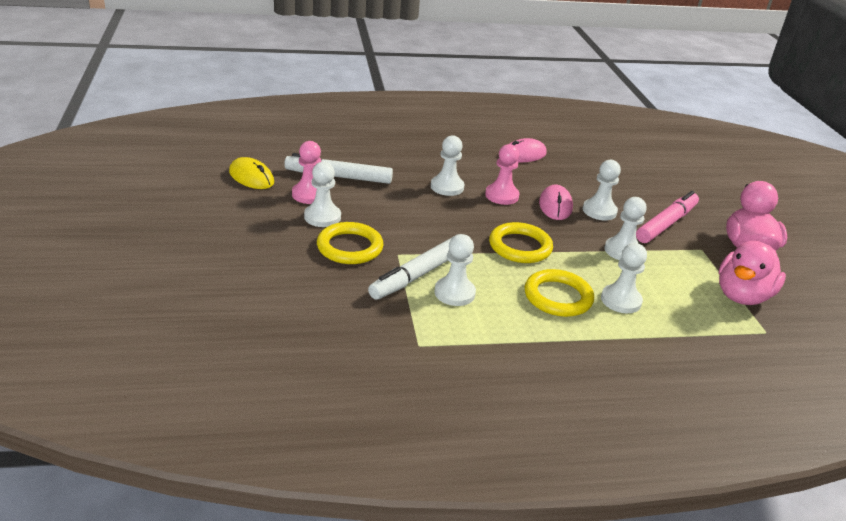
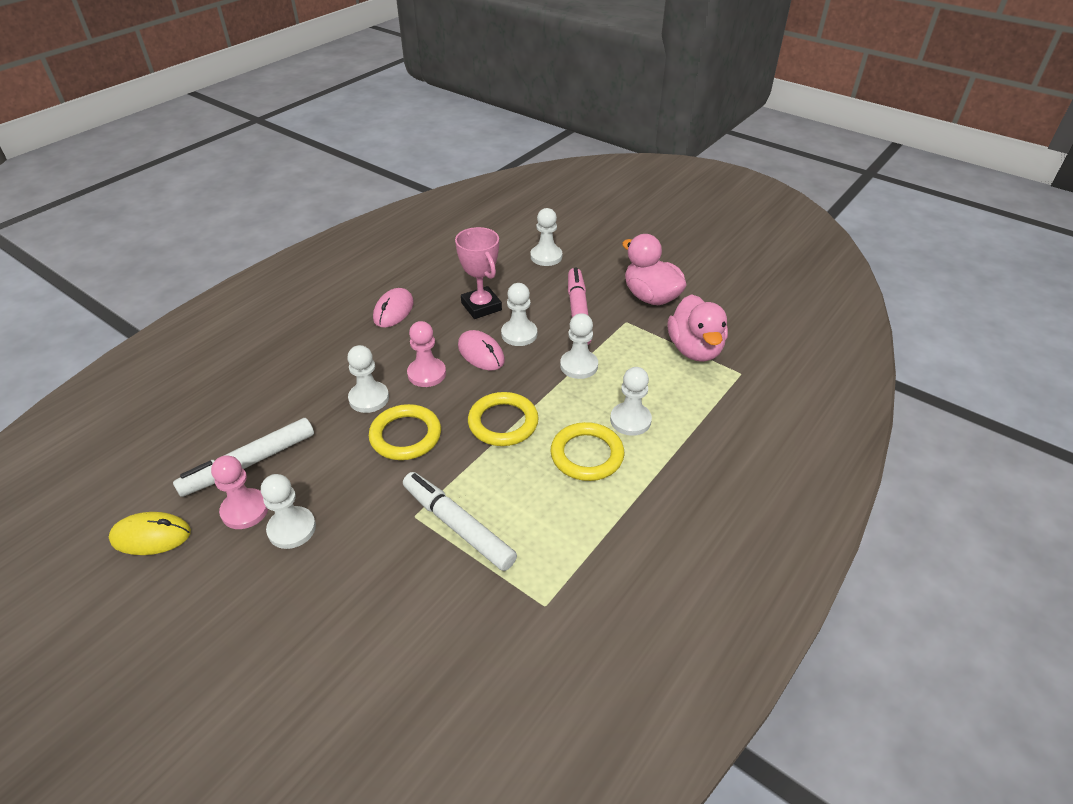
camera: 40 degrees left, 10 degrees up
(349, 247) = (361, 545): yellow ring -> yellow ring (405, 436)
(417, 275) = (458, 526): white marker -> white marker turned 135 degrees clockwise
(454, 293) = (509, 520): white pawn -> white pawn (546, 256)
(591, 183) = (481, 306): none -> pink trophy

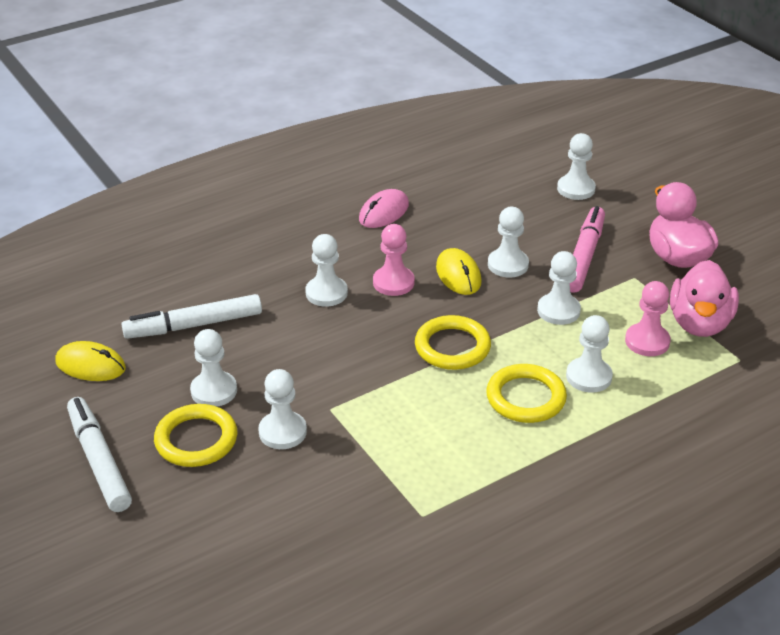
camera: 20 degrees right, 5 degrees down
(245, 510) = (177, 364): pink pawn -> pink pawn (647, 341)
(376, 554) = (282, 432): none -> white pawn
(405, 436) = (349, 336): yellow ring -> yellow ring (196, 440)
(458, 526) = (368, 428): white marker -> white marker (99, 461)
(481, 306) = (479, 227): pink trophy -> none
(481, 353) = (458, 275): pink mouse -> yellow mouse

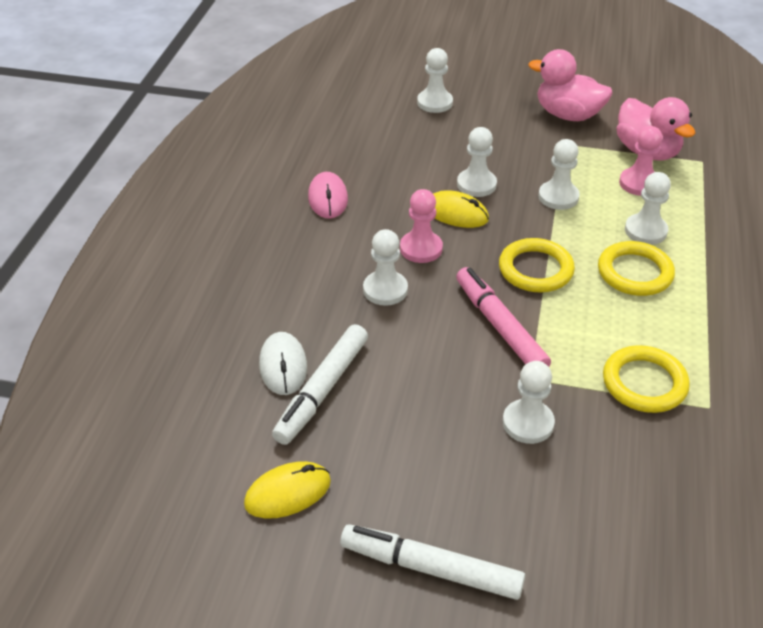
camera: 45 degrees left, 5 degrees up
(194, 296) = (283, 366): none -> white mouse
(196, 440) = (477, 483): yellow ring -> yellow ring (644, 383)
(214, 391) = (426, 432): white pawn -> none
(584, 256) = (514, 148): pink marker -> pink marker (500, 327)

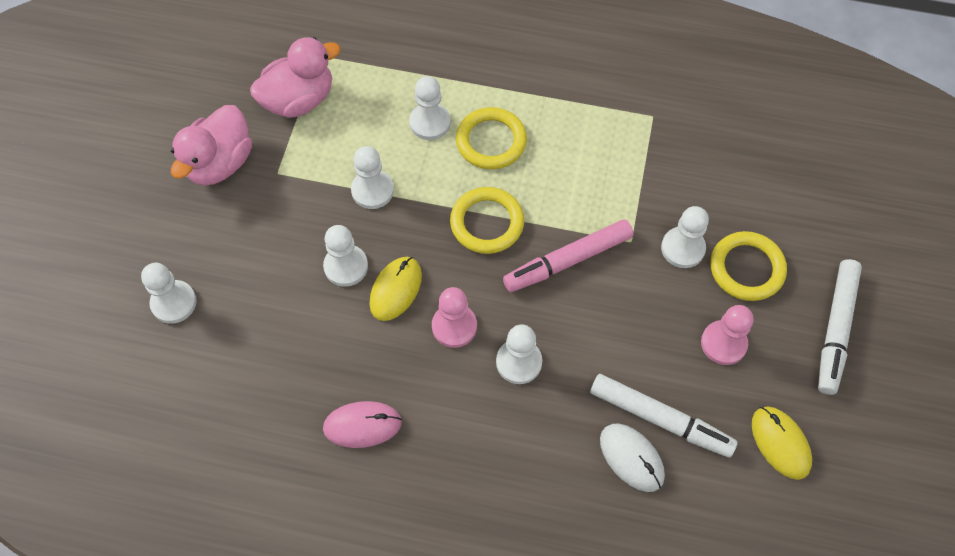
camera: 90 degrees left, 20 degrees up
(283, 366) = (631, 458): white mouse -> white mouse turned 60 degrees clockwise
(639, 183) = (353, 116): pink pawn -> pink pawn (723, 343)
(644, 383) = (630, 156): yellow ring -> yellow ring (746, 268)

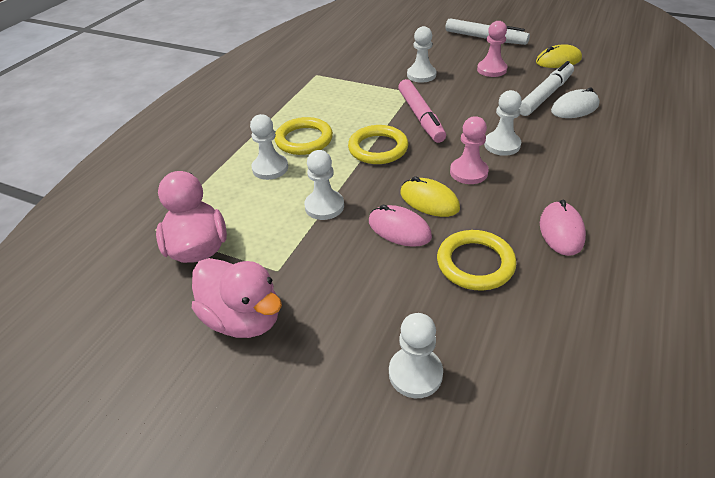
camera: 75 degrees left, 20 degrees down
(346, 266) = (399, 229): white pawn -> pink mouse
(746, 268) = (440, 57): yellow ring -> yellow ring (475, 263)

